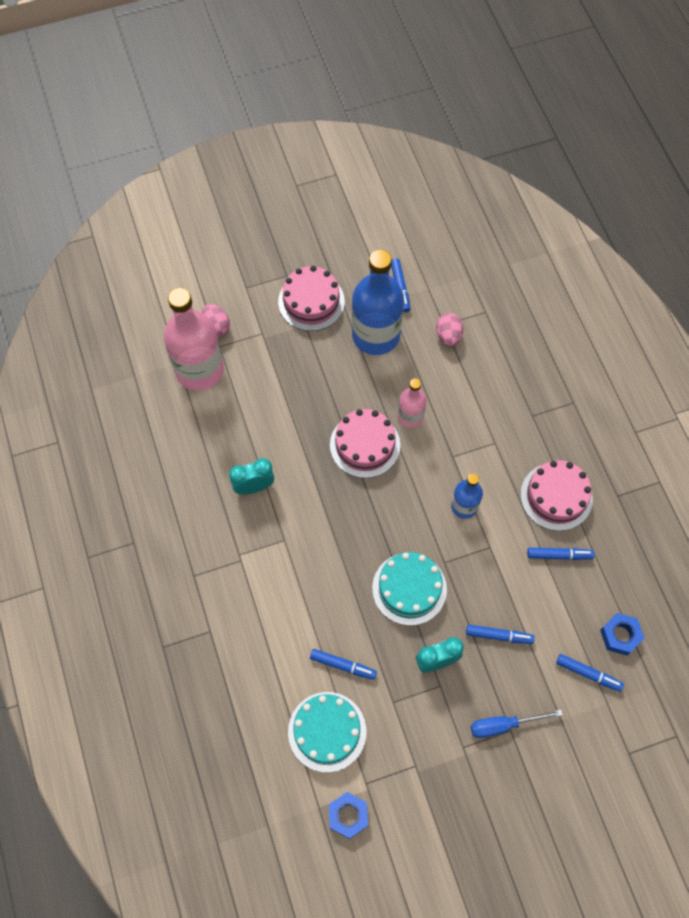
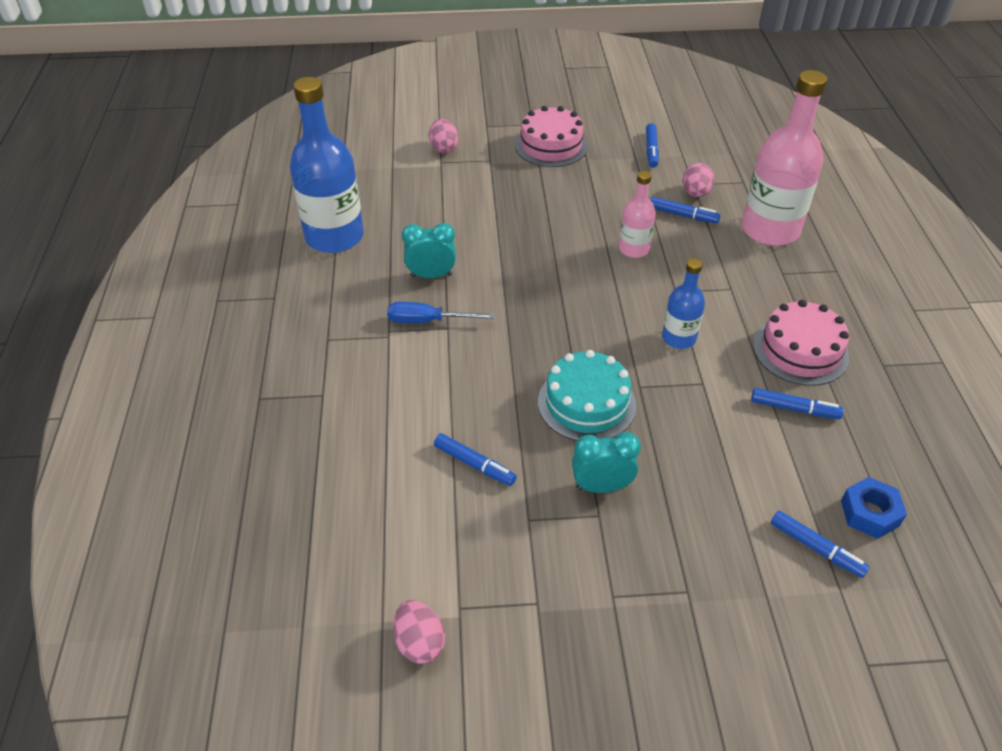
camera: 15 degrees right, 20 degrees down
(199, 370) = (412, 175): pink bottle -> pink bottle (770, 230)
(327, 731) = (427, 532): turquoise cake -> none
(348, 815) = (420, 642): blue nut -> pink egg
(365, 445) = (572, 263): pink cake -> none
(376, 335) = (613, 180): blue bottle -> blue bottle (334, 237)
(499, 636) = (694, 477): blue marker -> blue marker (683, 215)
(503, 725) = (678, 582): blue screwdriver -> blue screwdriver (427, 321)

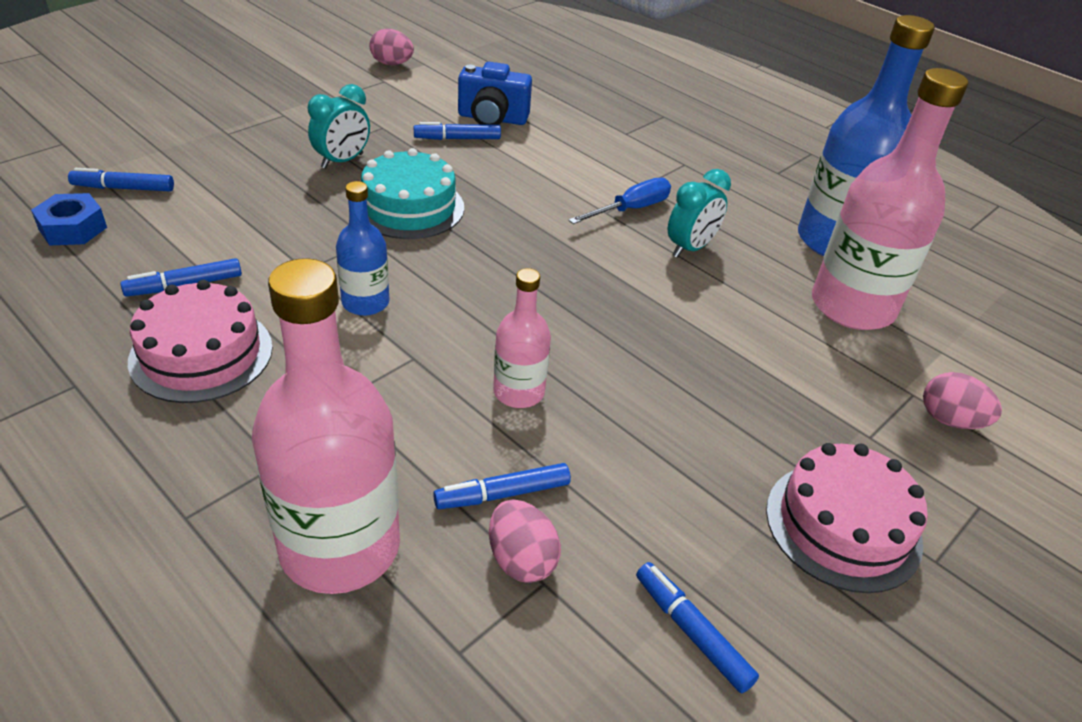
camera: 135 degrees right, 5 degrees down
(396, 203) = (852, 306): none -> pink bottle
(414, 476) = (492, 119): none -> blue camera

